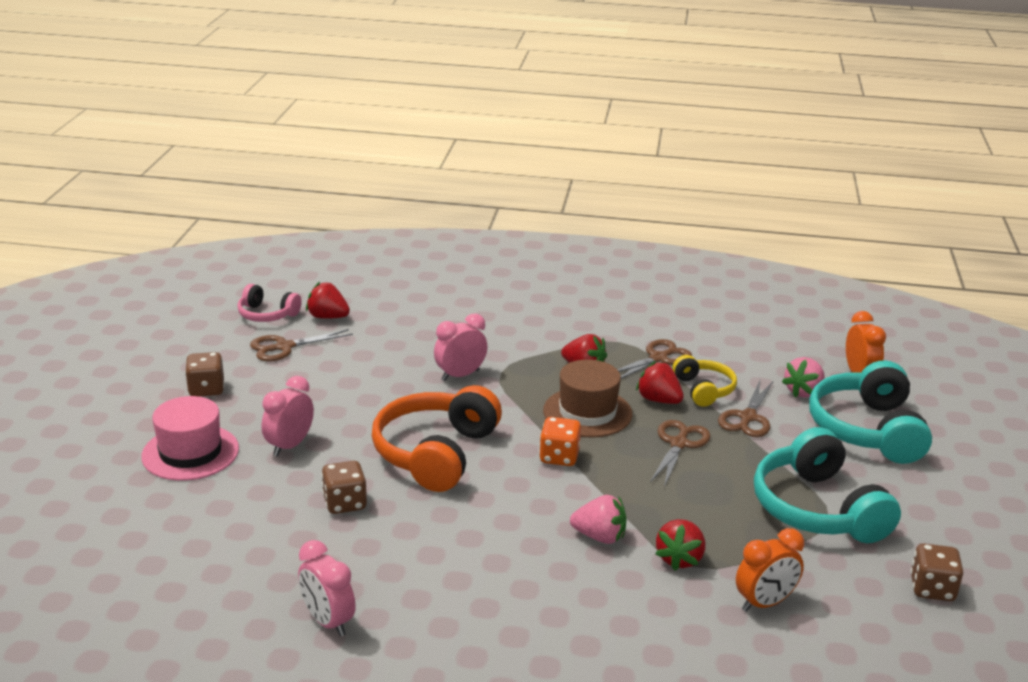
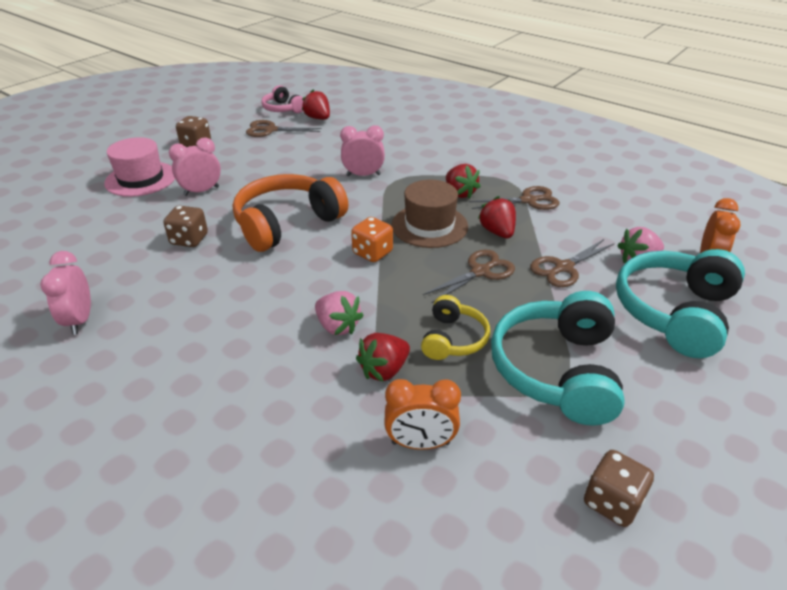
camera: 30 degrees right, 10 degrees up
(703, 390) = (544, 234): yellow headphones -> yellow headphones (453, 339)

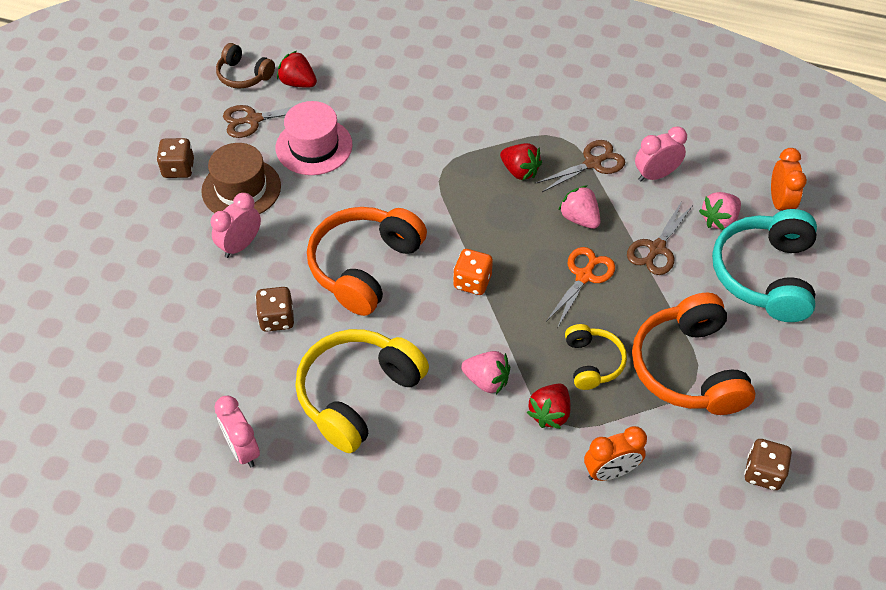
camera: 20 degrees left, 15 degrees up
(141, 179) = (156, 245): pink hat -> pink hat (314, 146)
(212, 307) = (358, 395): none -> yellow headphones
(283, 109) = (244, 75): pink headphones -> brown headphones
(363, 175) = (404, 170): pink clock -> pink clock (655, 175)
(429, 226) = (510, 228): brown hat -> brown hat (241, 189)
(480, 272) = (584, 276): brown scissors -> orange scissors
(497, 232) = (579, 218): red strawberry -> pink strawberry
(557, 370) = (688, 368): turquoise headphones -> orange headphones

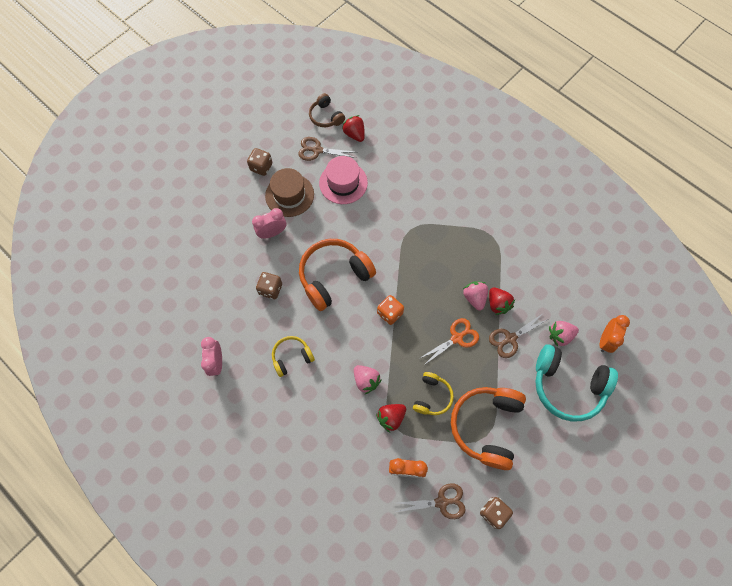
camera: 25 degrees right, 15 degrees up
(358, 395) = (292, 357): yellow headphones -> yellow headphones, size x0.54
(519, 171) = (455, 250): red strawberry -> red strawberry (498, 304)
(592, 163) = (502, 263): brown scissors -> brown scissors (441, 502)
(655, 175) = (537, 287): pink clock -> none
(765, 275) = (567, 386): turquoise headphones -> turquoise headphones turned 105 degrees counterclockwise

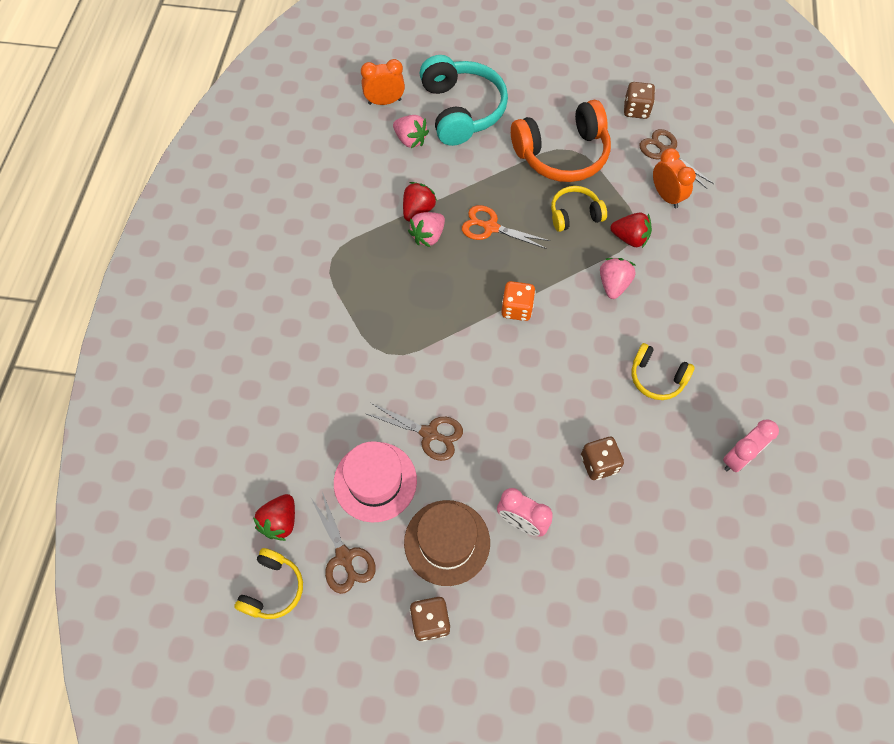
camera: 125 degrees left, 5 degrees down
(326, 116) = (273, 588): brown headphones -> yellow headphones
(334, 276) = (521, 399): orange headphones -> none
(510, 338) = (450, 180): brown scissors -> brown scissors (429, 433)

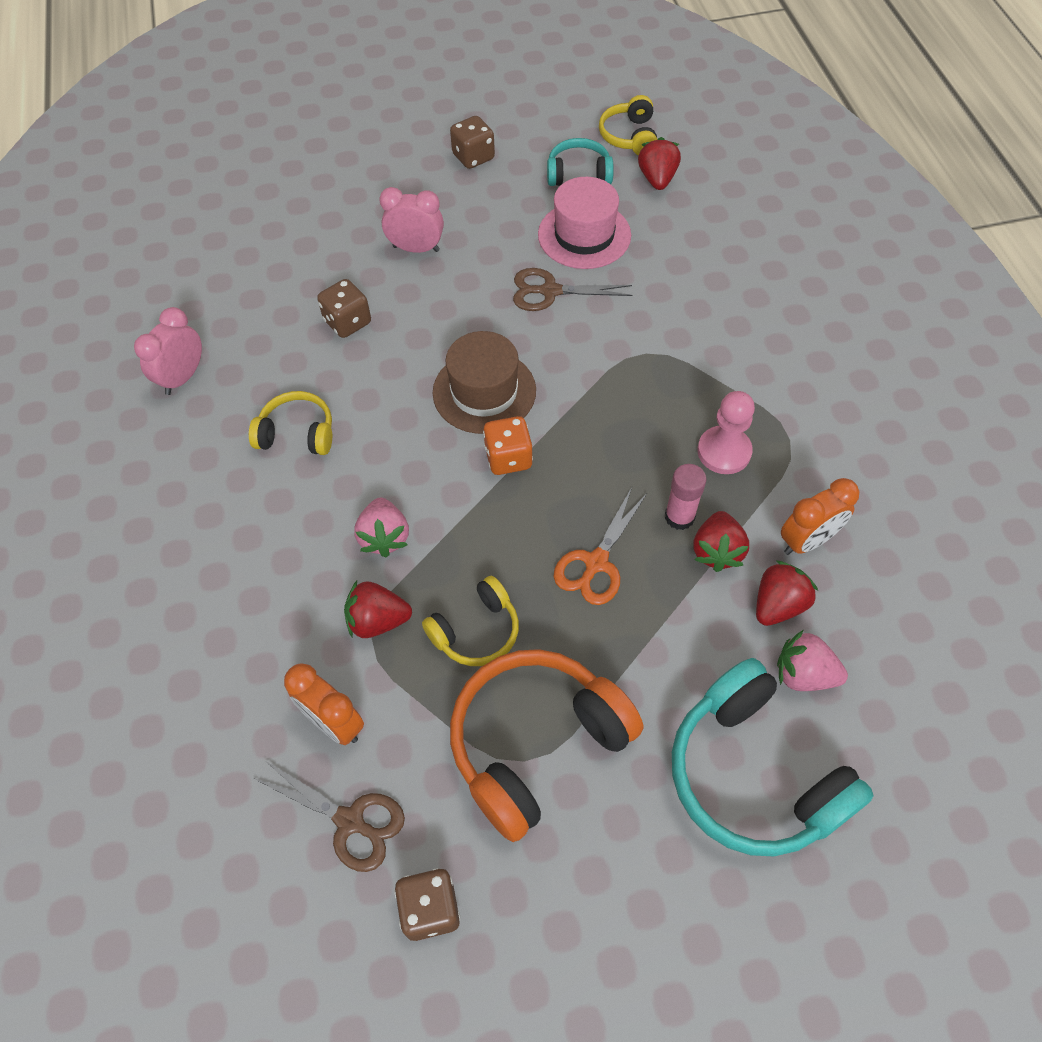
camera: 160 degrees right, 5 degrees down
(344, 557) = (578, 174): brown scissors -> turquoise headphones
(377, 265) = (724, 451): none -> pink pawn
(384, 102) = (897, 739): orange clock -> orange clock (807, 541)
(402, 173) = (778, 605): none -> red strawberry
(428, 236) = (679, 517): pink strawberry -> pink glue stick
(447, 542) = (485, 212): brown hat -> brown hat (484, 391)
(491, 227) = (596, 563): orange scissors -> orange scissors turned 120 degrees clockwise

